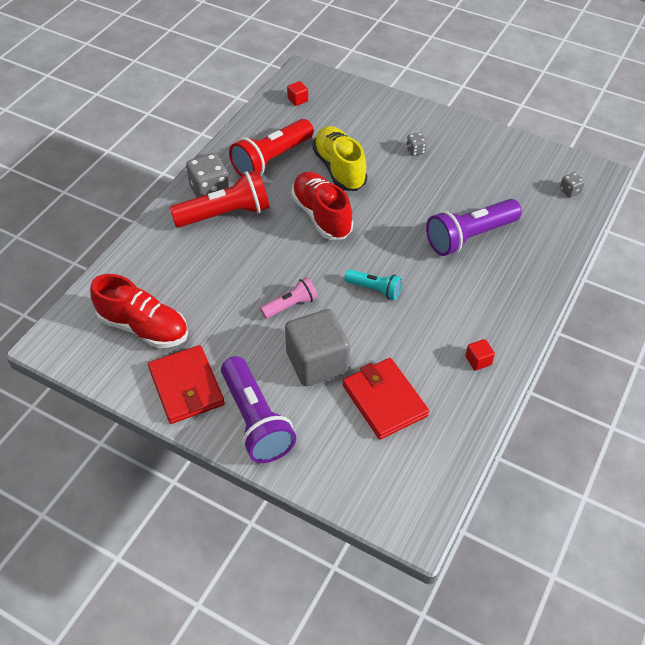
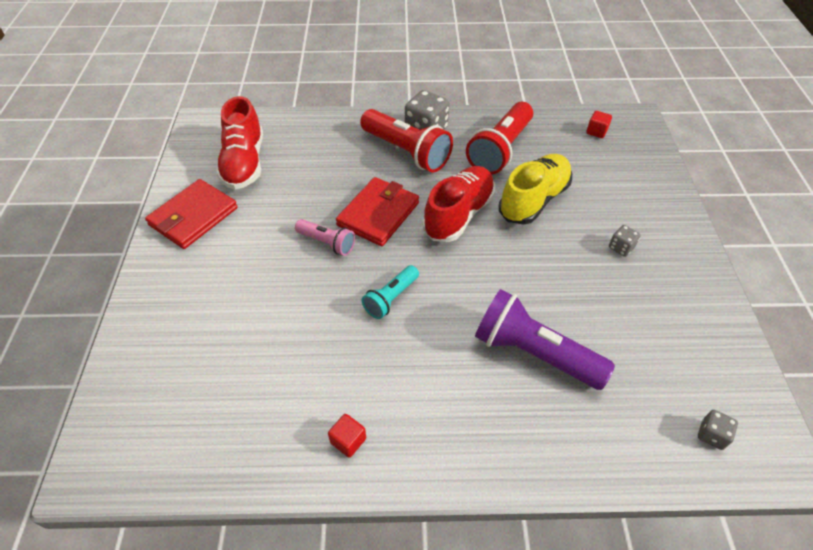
camera: 60 degrees right, 0 degrees up
(255, 420) = (176, 279): purple flashlight -> none
(272, 159) = (500, 150): red flashlight -> red flashlight turned 75 degrees counterclockwise
(317, 362) = (267, 293): grey cube -> none
(374, 289) = (391, 298): turquoise flashlight -> turquoise flashlight turned 45 degrees clockwise
(384, 400) = (246, 371): red wallet -> red wallet (378, 214)

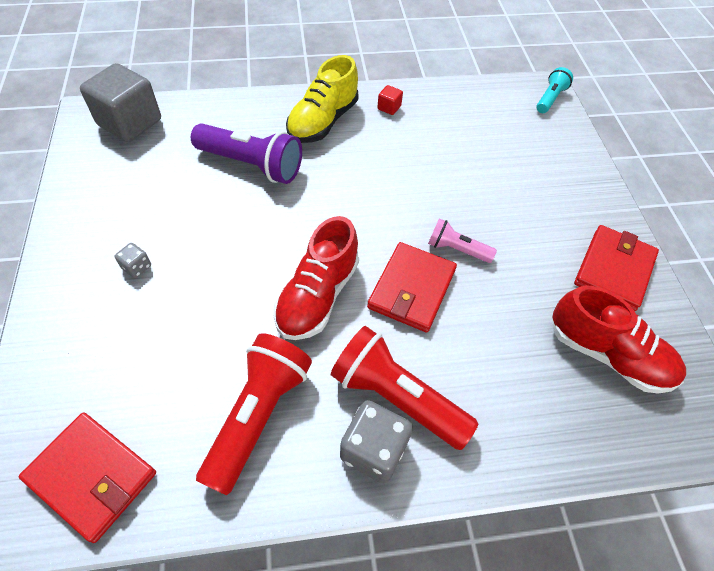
camera: 170 degrees right, 5 degrees up
(244, 163) = (607, 354): red shoe -> red shoe turned 135 degrees clockwise
(391, 298) = (378, 199): turquoise flashlight -> turquoise flashlight (550, 98)
(533, 200) = (224, 325): yellow shoe -> yellow shoe (323, 121)
(596, 131) = (92, 476): red cube -> red wallet
(711, 435) = (130, 123): grey dice -> grey cube

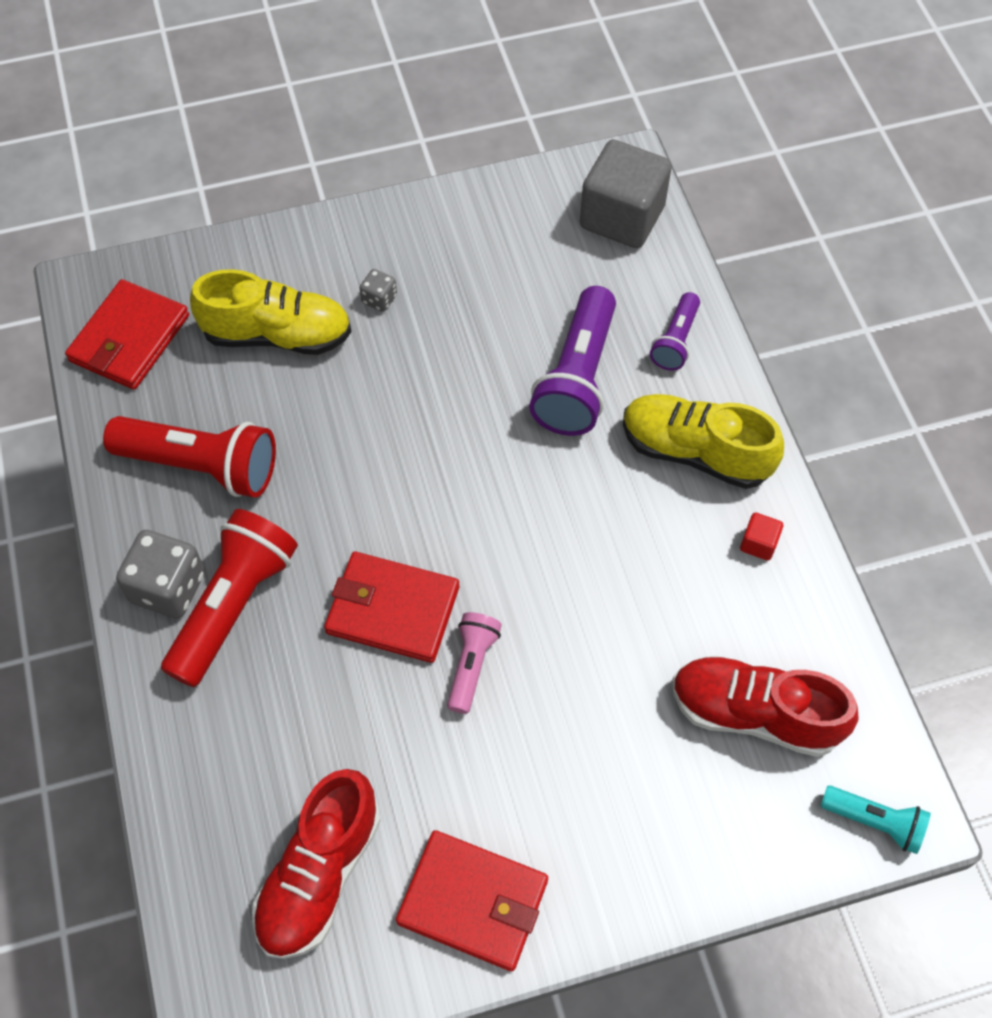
camera: 85 degrees right, 5 degrees up
(142, 343) = (277, 335): none -> yellow shoe
(240, 115) = (675, 341): none -> purple flashlight
(318, 295) = (366, 499): red shoe -> red shoe (754, 714)

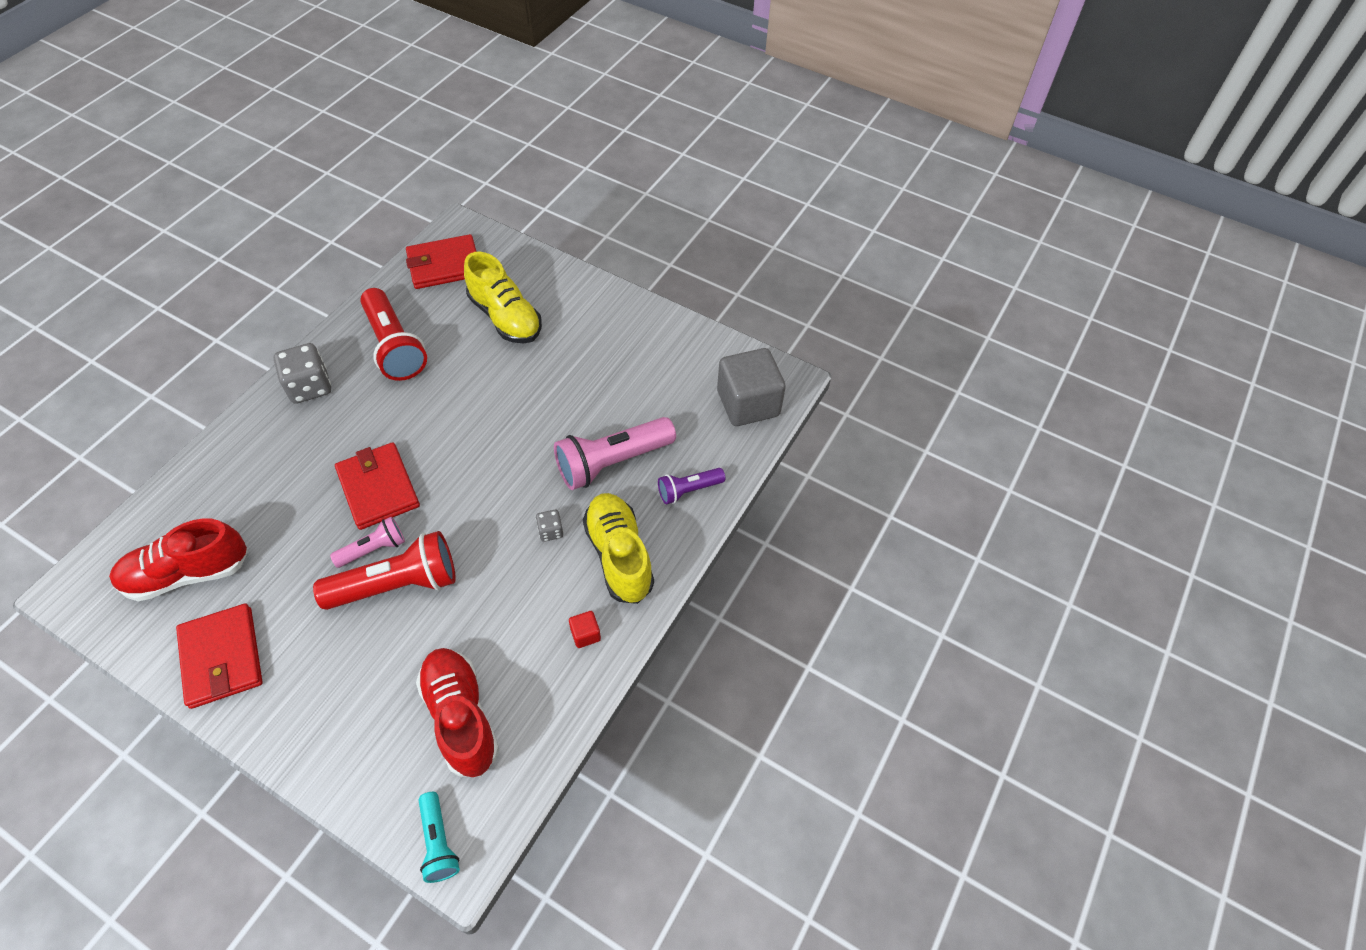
camera: 45 degrees right, 5 degrees down
(233, 605) = (322, 420): red flashlight -> red flashlight (397, 584)
(379, 299) = (572, 340): grey dice -> grey dice (550, 531)
(577, 378) = (612, 462): purple flashlight -> pink flashlight

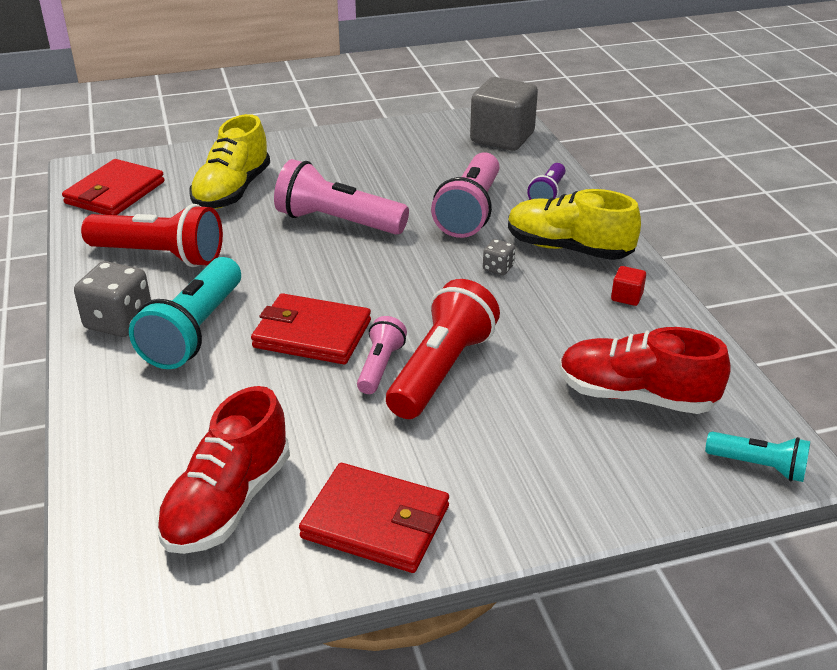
camera: 45 degrees left, 20 degrees down
(331, 429) = (195, 331): none -> turquoise flashlight
(505, 317) = (232, 191): yellow shoe -> yellow shoe turned 105 degrees clockwise
(522, 400) = (338, 222): none -> pink flashlight

